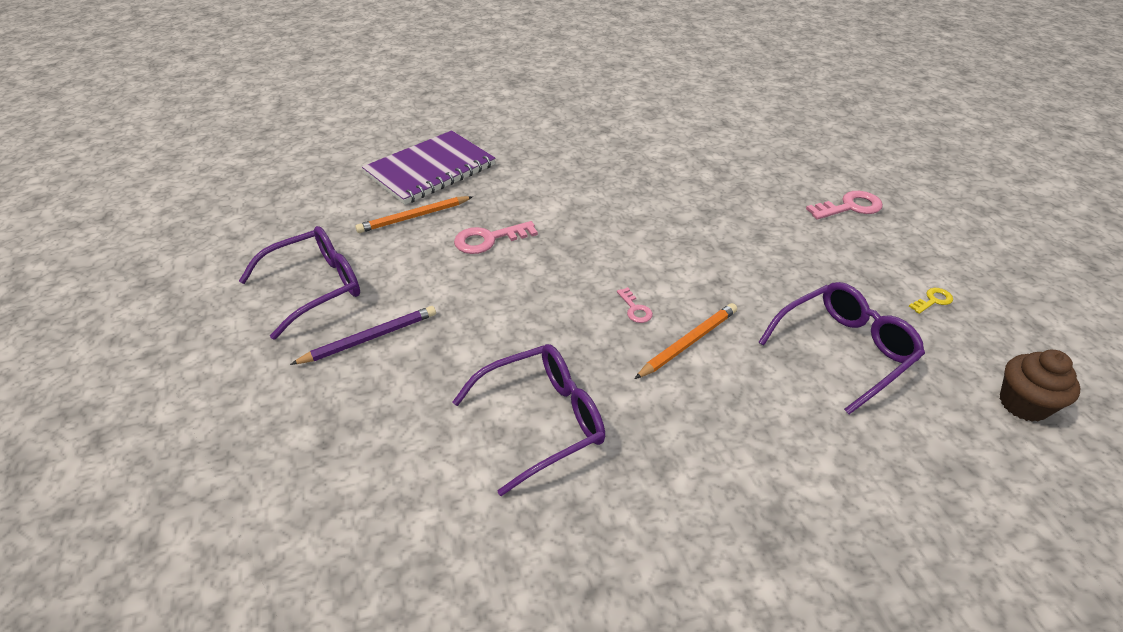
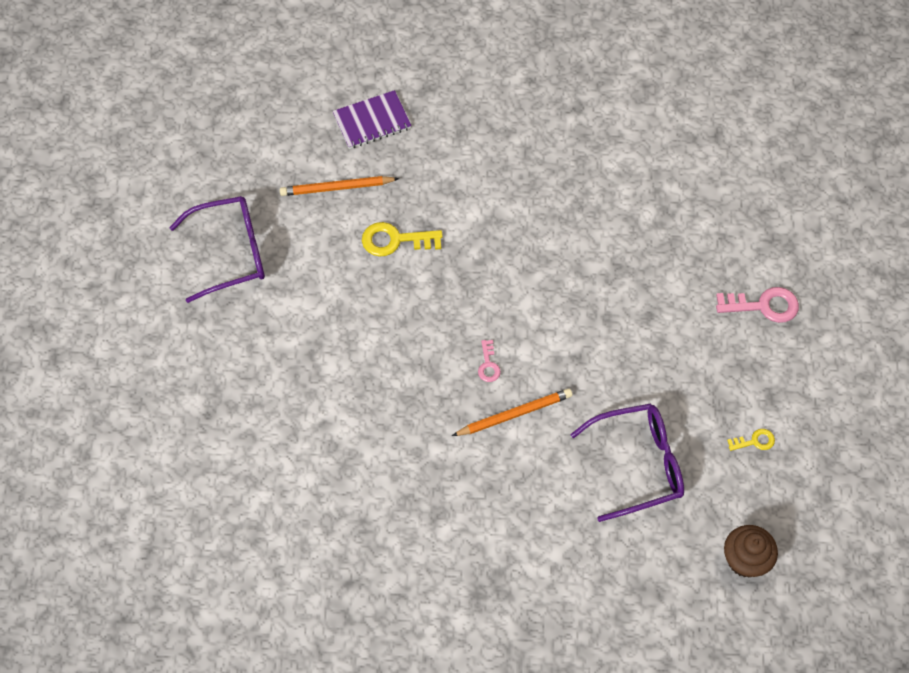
camera: 20 degrees right, 20 degrees up
(369, 338) = (262, 325): purple pencil -> none
(430, 170) = (372, 121): purple notebook -> purple notebook, size x0.59
(489, 239) = (395, 240): pink key -> yellow key
(542, 420) = (368, 447): purple glasses -> none

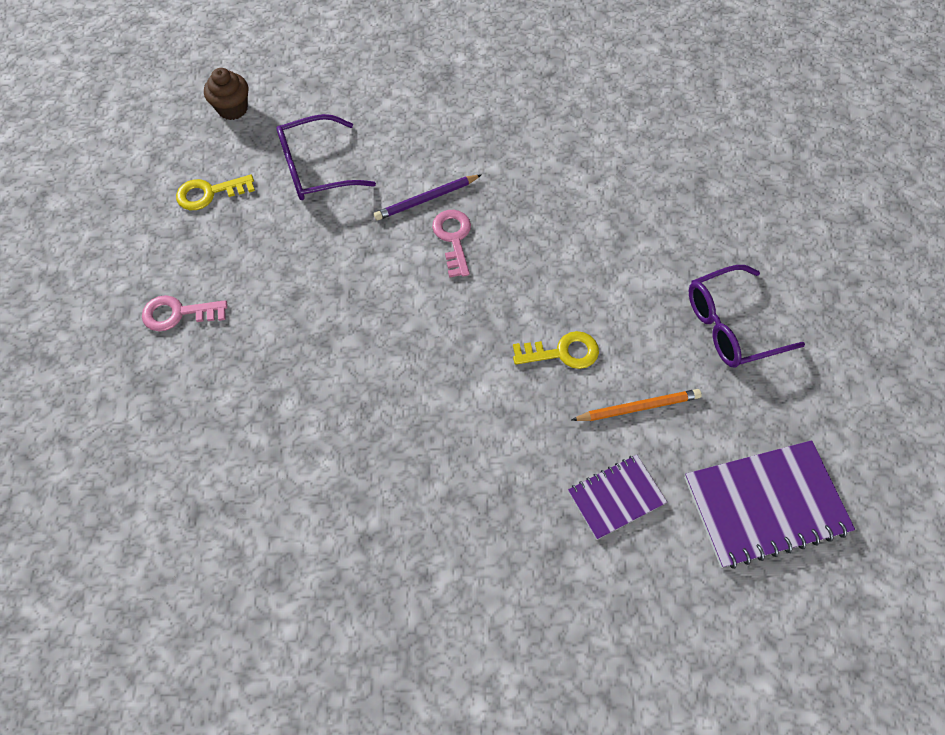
camera: 175 degrees right, 0 degrees up
(252, 107) = (765, 504): none -> purple notebook
(488, 365) = (453, 238): pink key -> pink key, size x1.81
(514, 414) = (426, 199): orange pencil -> purple pencil
(755, 441) = (209, 193): yellow key -> yellow key, size x1.81

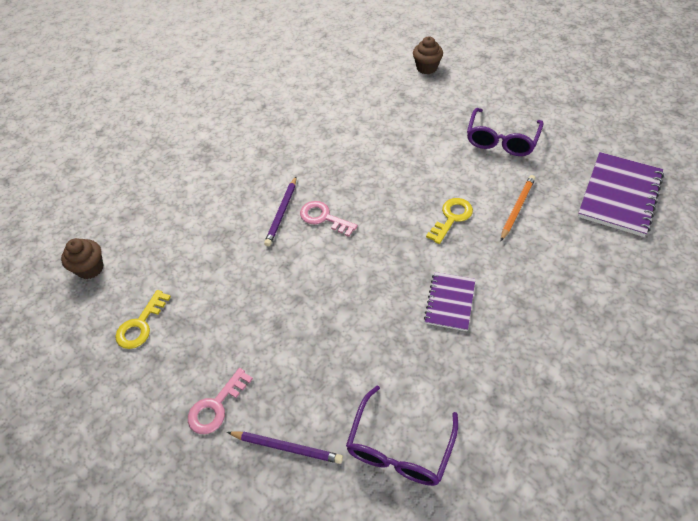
camera: 45 degrees left, 10 degrees down
(181, 397) = (286, 447): none -> purple pencil
(315, 168) = (193, 253): purple glasses -> purple glasses (399, 448)
(616, 497) = (565, 254): purple notebook -> purple notebook (450, 302)
(772, 173) = (426, 68): none -> brown cupcake

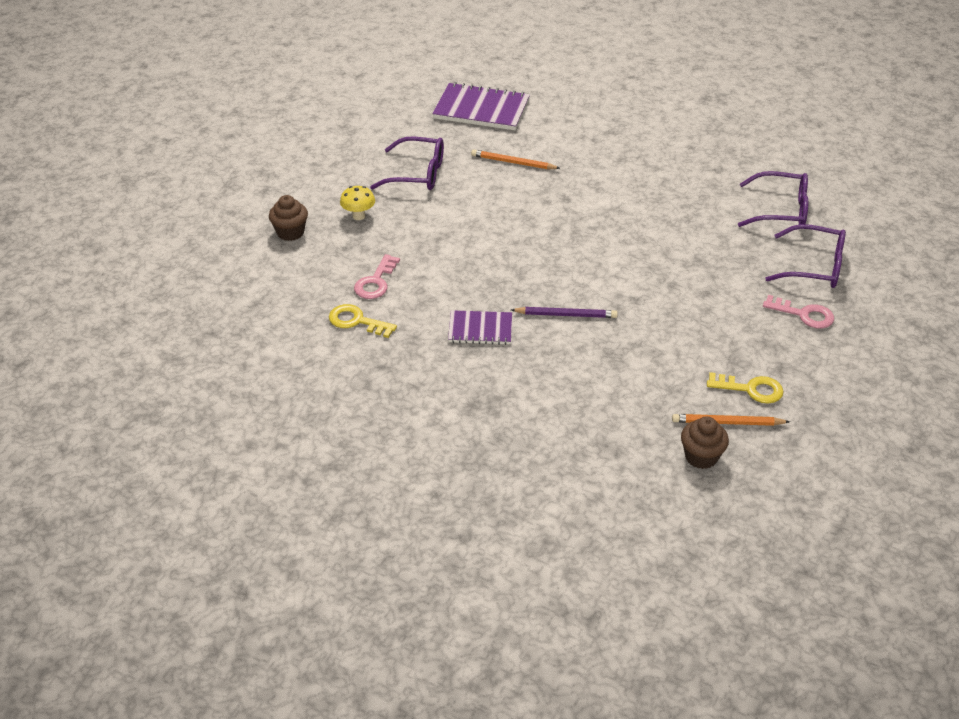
camera: 105 degrees left, 10 degrees down
(114, 296) = (727, 422): none -> orange pencil
(286, 447) = (814, 267): purple pencil -> purple glasses
(323, 217) = (563, 283): pink key -> pink key (375, 282)
(442, 102) = (358, 216): none -> yellow mushroom
(450, 302) = (637, 195): purple notebook -> purple notebook (480, 329)
(452, 218) = (537, 199): yellow key -> yellow key (357, 321)

